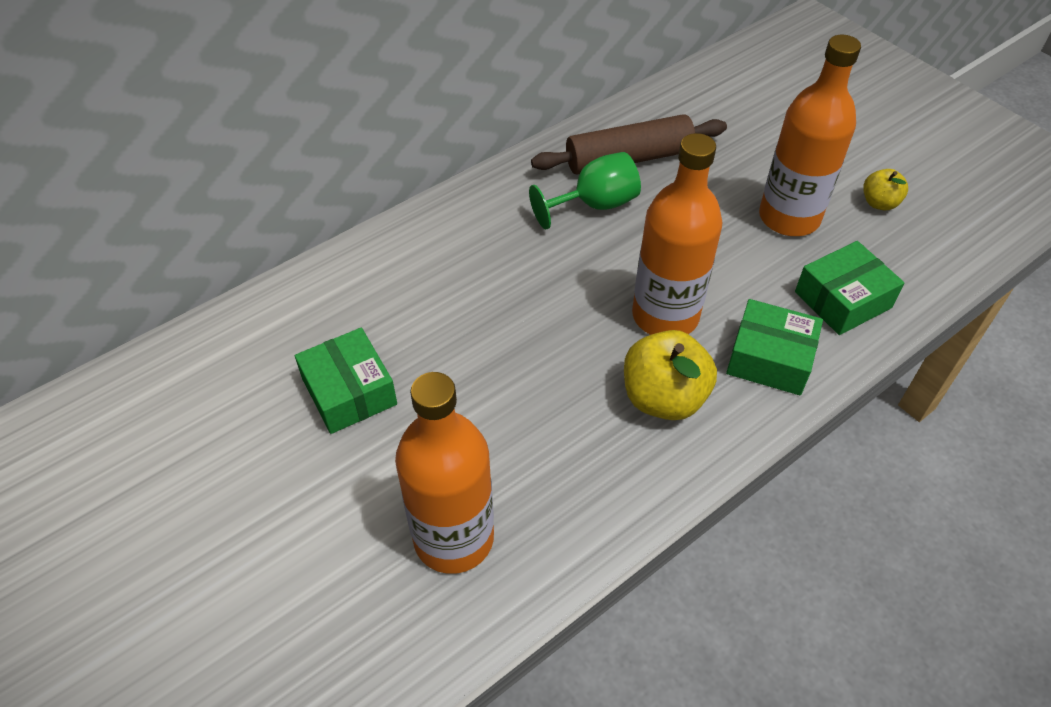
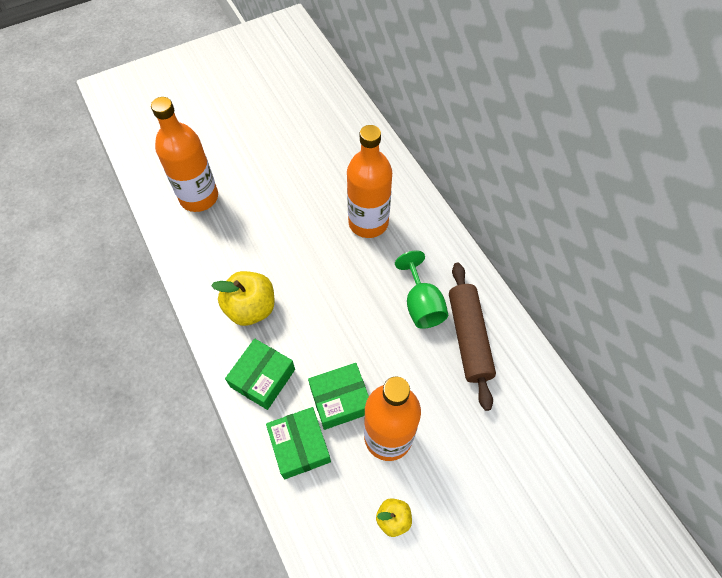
camera: 100 degrees right, 10 degrees up
(349, 392) = (297, 161): green box -> green box (340, 400)
(665, 316) = (312, 325): orange bottle -> orange bottle (368, 222)

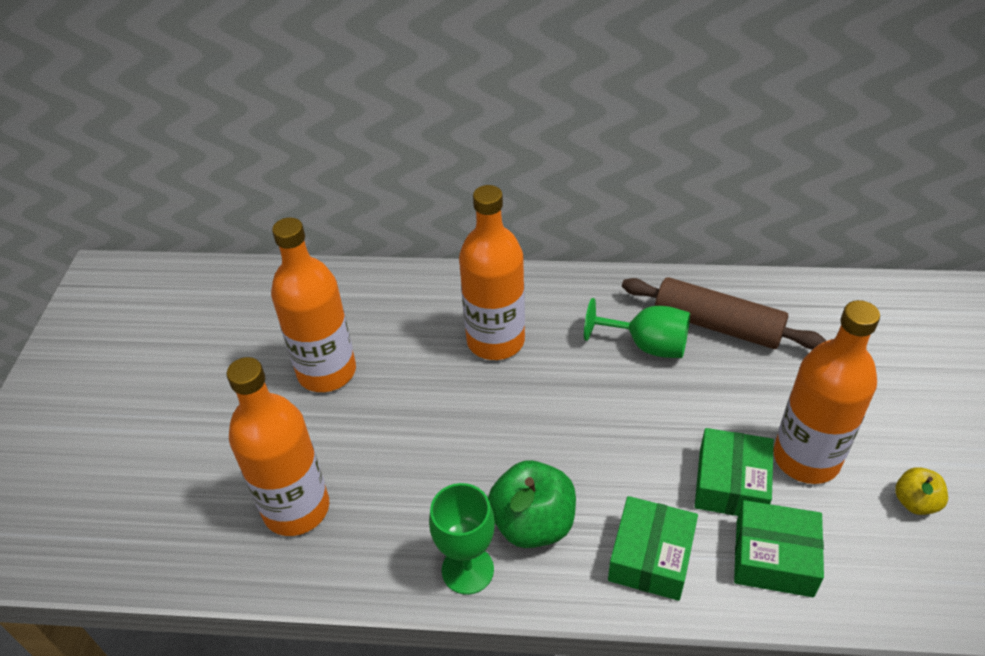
camera: 55 degrees left, 15 degrees down
(205, 292) = (467, 570): none -> green goblet
(251, 308) = (533, 524): yellow apple -> green apple
(263, 378) = (651, 557): green box -> green box turned 45 degrees clockwise
(291, 157) = (327, 372): none -> orange bottle

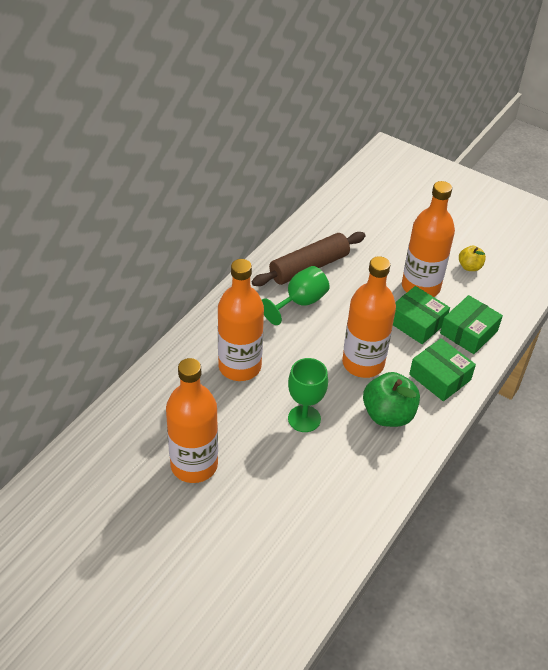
camera: 65 degrees left, 0 degrees up
(296, 508) = (300, 526): orange bottle -> orange bottle (363, 363)
(467, 570) = (399, 458): green goblet -> green goblet (304, 419)

